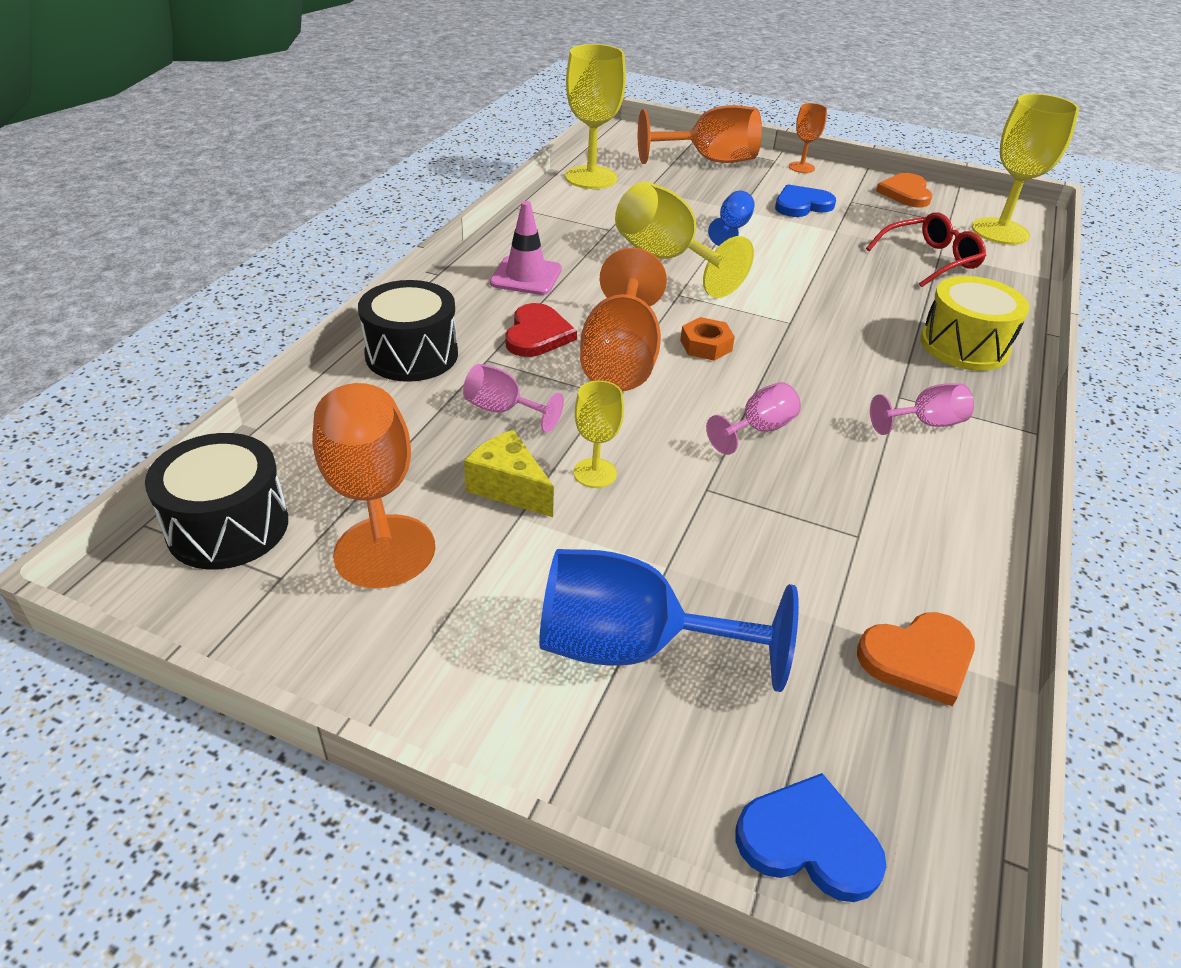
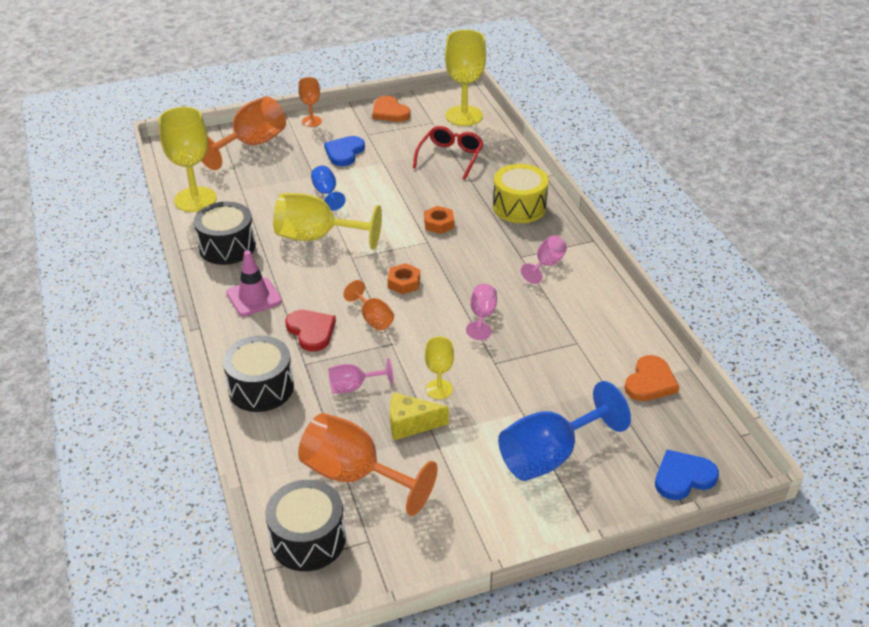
camera: 40 degrees left, 0 degrees up
(564, 225) = (227, 247): none -> black drum
(620, 359) = (373, 318): orange goblet -> orange goblet, size x0.52
(829, 312) = (439, 224): none -> orange nut

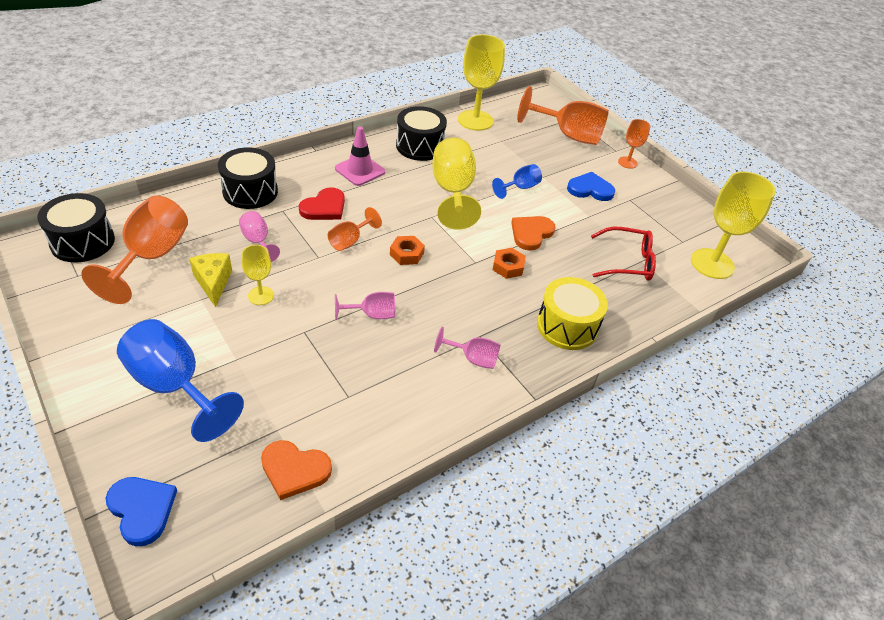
camera: 70 degrees right, 5 degrees up
(390, 112) = (679, 209): orange heart -> orange heart (531, 233)

